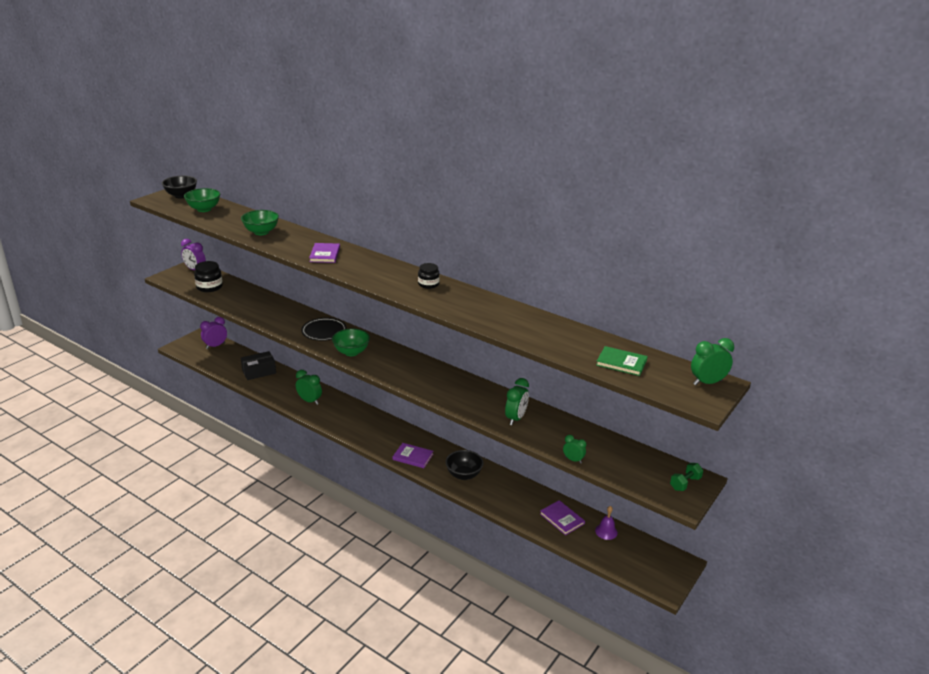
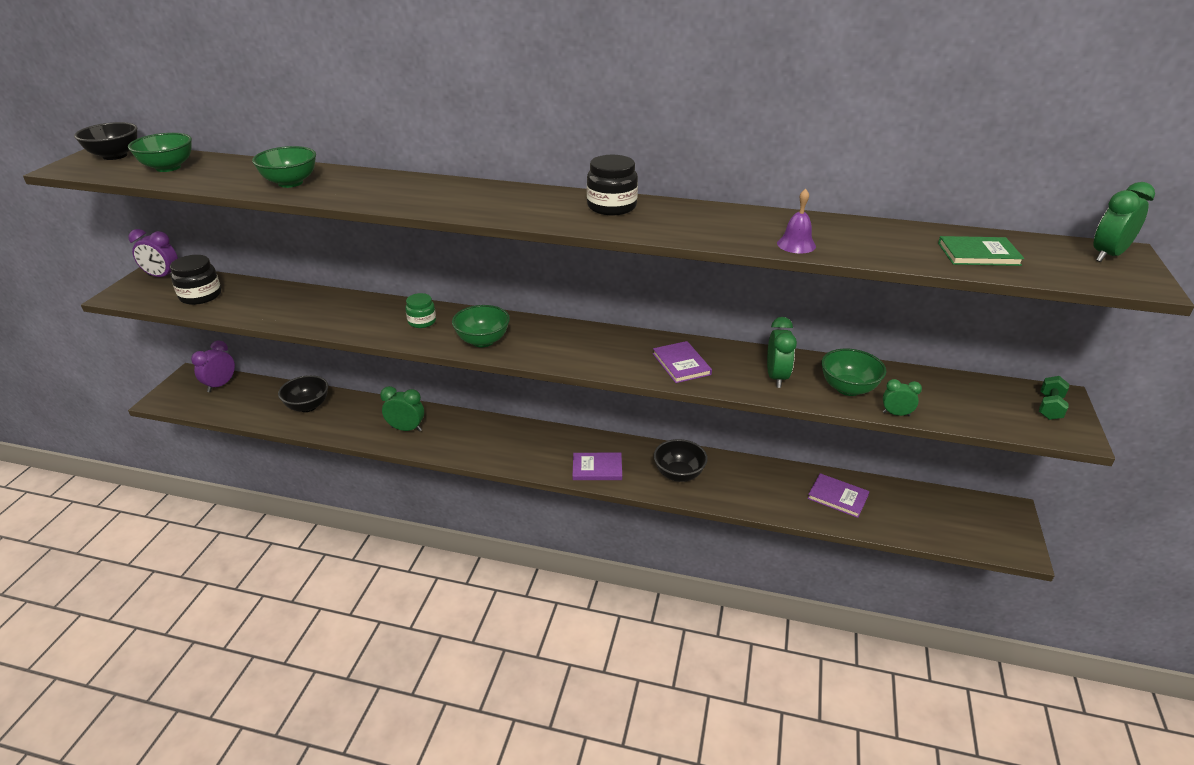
camera: 20 degrees left, 5 degrees up
(259, 372) = (308, 406): black box -> black bowl
(324, 331) = (422, 321): black plate -> green jar
(325, 254) = (419, 195): purple book -> purple book (681, 364)
(428, 284) = (612, 206): black jar -> black jar, size x1.51
(556, 437) = (848, 388): none -> green bowl
(606, 531) = (899, 497): purple bell -> purple bell (796, 244)

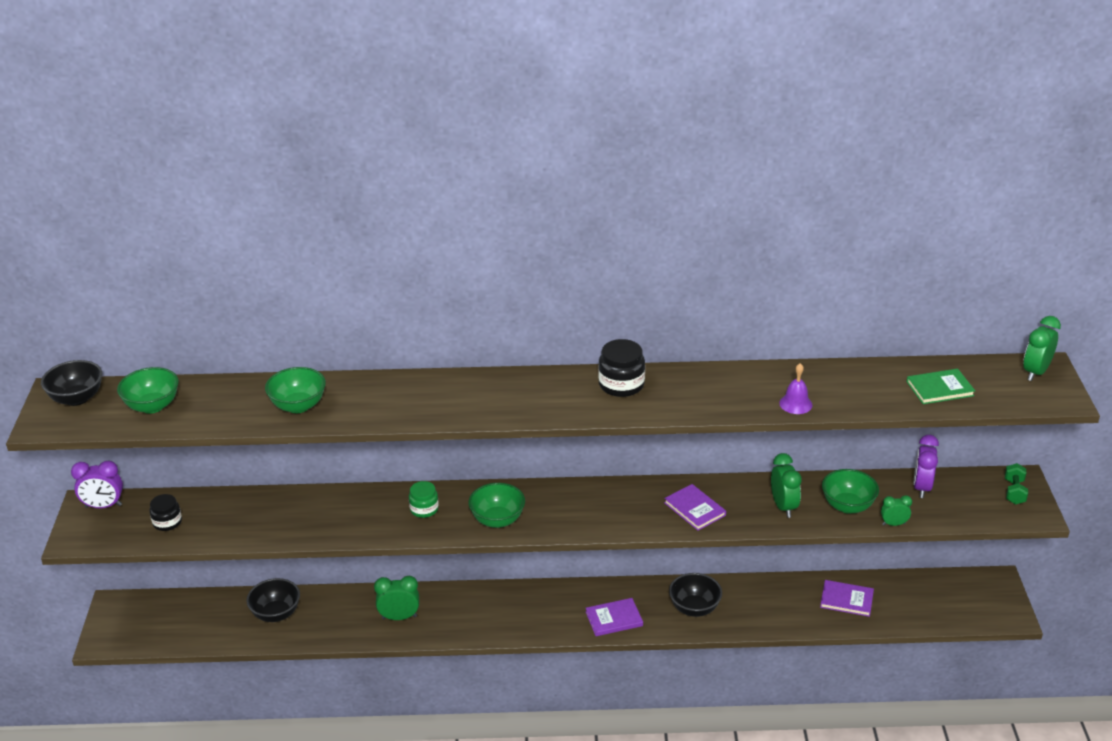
camera: 15 degrees left, 0 degrees up
(200, 296) = (167, 522): black jar -> black jar, size x0.66
(220, 385) = (159, 609): purple clock -> purple clock (921, 487)

